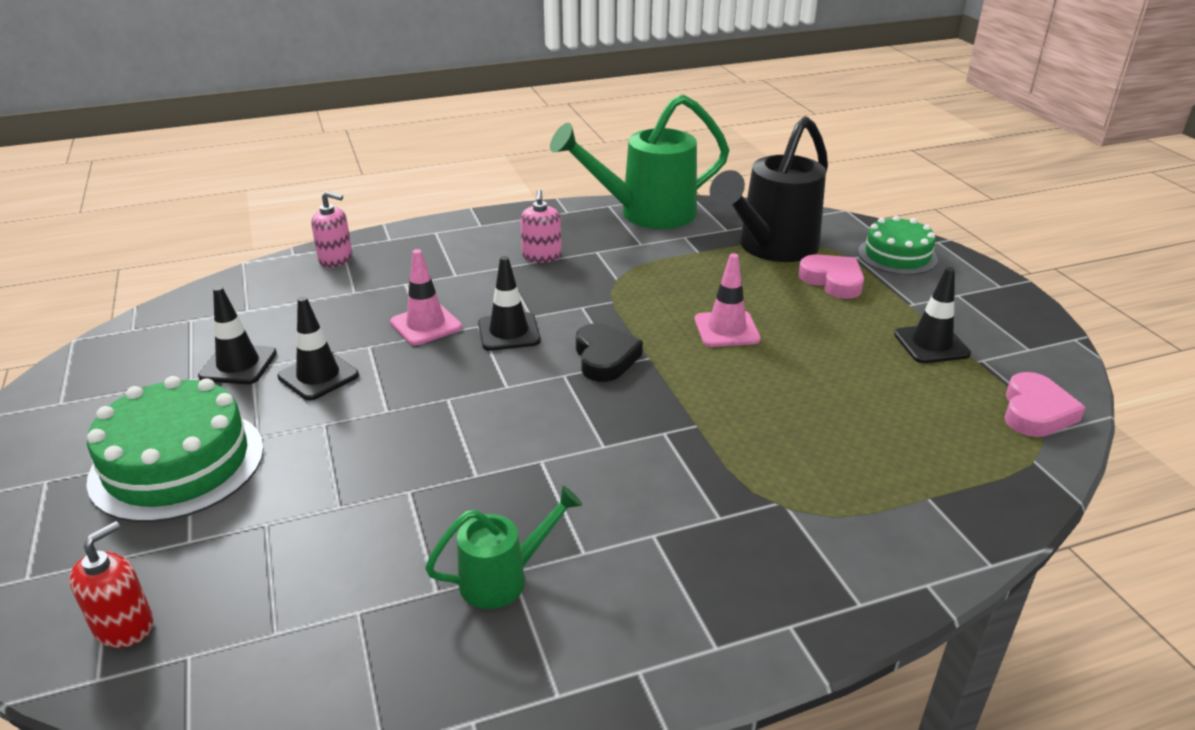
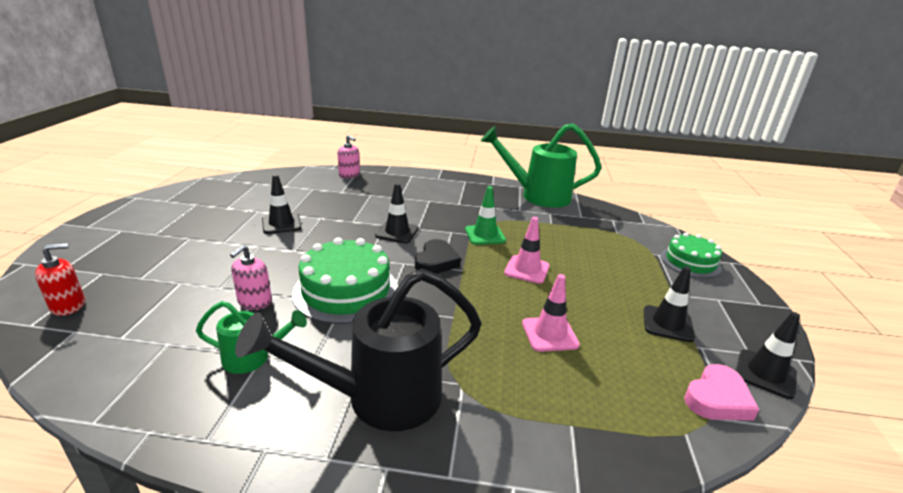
camera: 25 degrees right, 5 degrees down
(177, 463) = (177, 242): green cake -> green cake (346, 291)
(238, 365) = (253, 208): black traffic cone -> black traffic cone (765, 374)
(426, 325) = (358, 216): pink traffic cone -> pink traffic cone (549, 334)
(541, 256) = (455, 201): pink soap dispenser -> pink soap dispenser (254, 301)
(631, 297) = (485, 235): none -> green traffic cone
(771, 248) = (601, 234): black watering can -> black watering can (380, 398)
(833, 281) = (627, 263): pink heart -> none

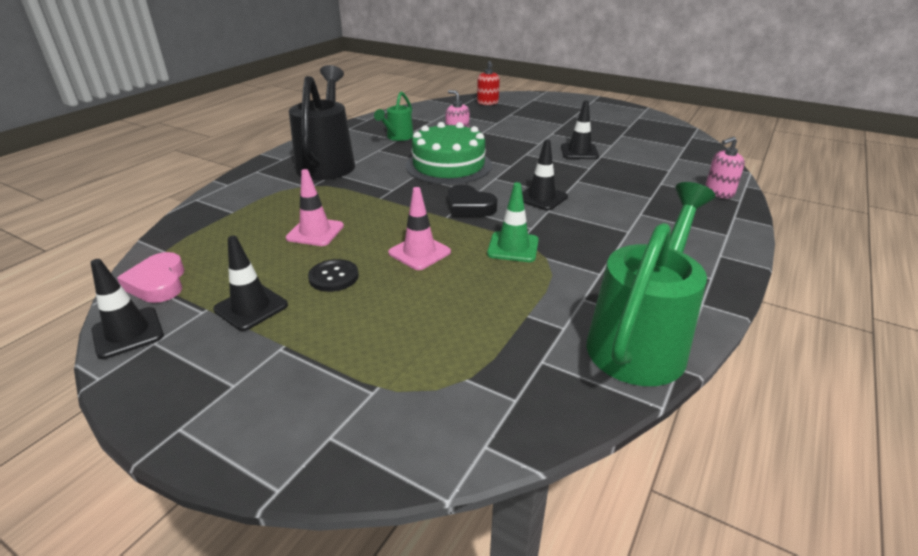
camera: 115 degrees right, 5 degrees up
(595, 299) = (333, 277): none -> black button
(690, 262) = (324, 420): green cake -> none

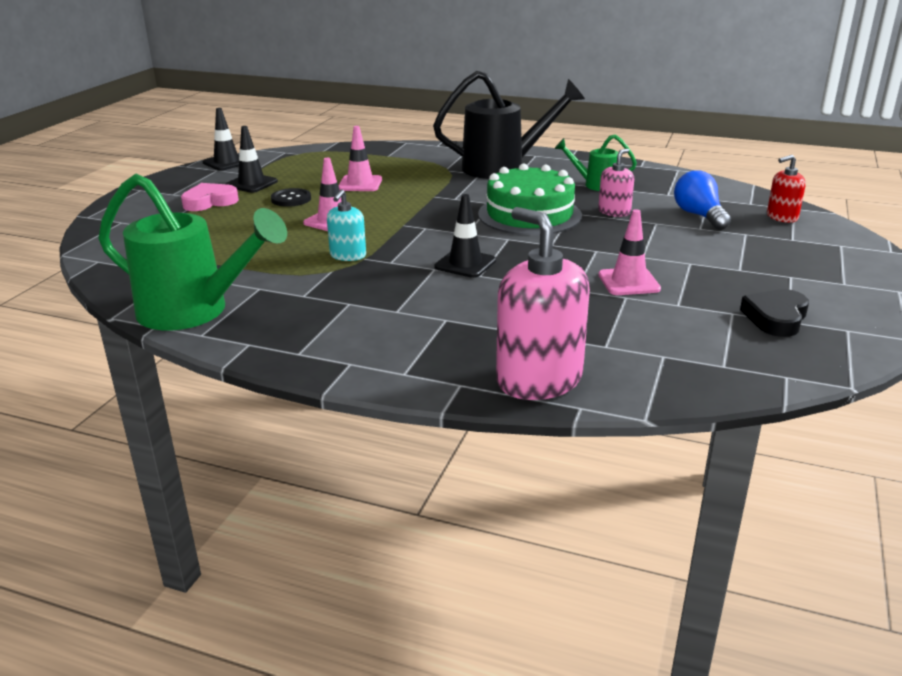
camera: 80 degrees right, 5 degrees down
(158, 283) = (281, 157): pink heart -> pink heart (209, 202)
(469, 207) = (428, 232): black heart -> black heart (776, 318)
(476, 119) = (699, 216): none -> blue light bulb
(513, 247) = (348, 255): green traffic cone -> turquoise soap dispenser
(579, 152) = (628, 282): black traffic cone -> pink traffic cone
(719, 192) = (539, 380): pink soap dispenser -> pink soap dispenser, size x1.90

